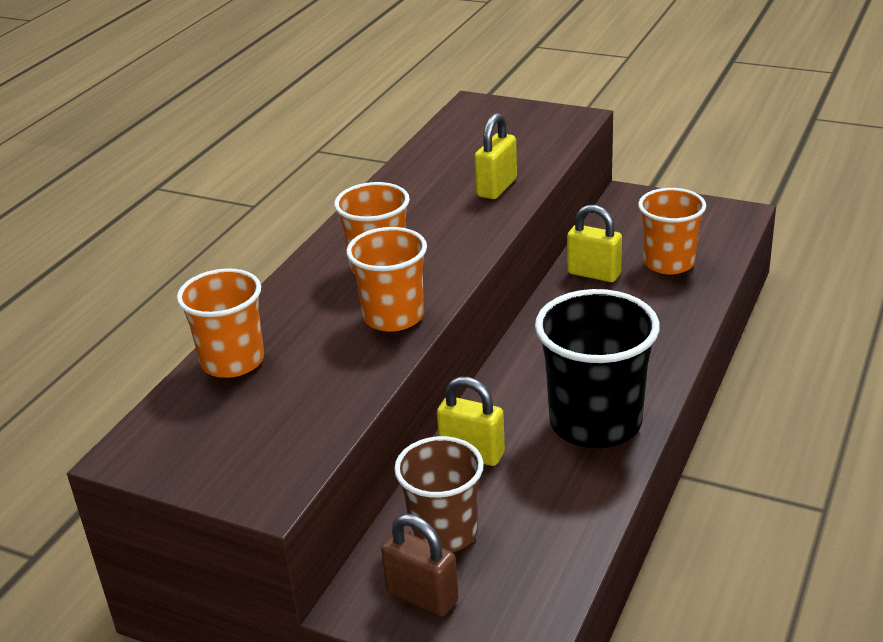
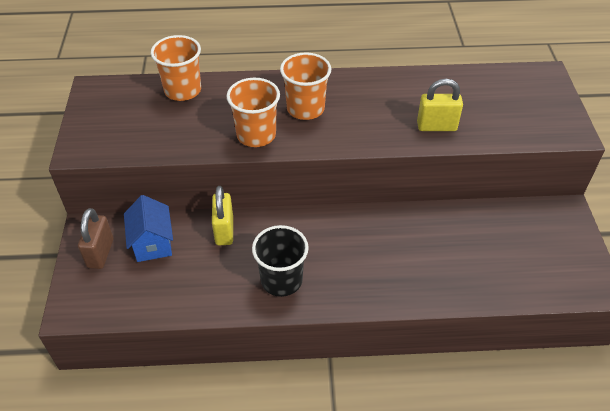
camera: 60 degrees right, 15 degrees up
(444, 532) = (153, 243): brown cup -> blue house
(594, 274) = (447, 225): yellow padlock -> none
(595, 423) = (281, 280): black cup -> black cup, size x0.66
(669, 263) = (492, 263): orange cup -> none

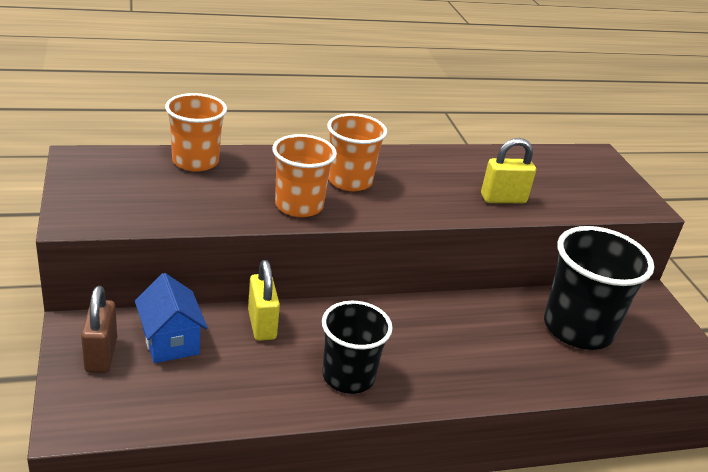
camera: 15 degrees left, 15 degrees down
(488, 243) = (577, 329): none -> black cup

